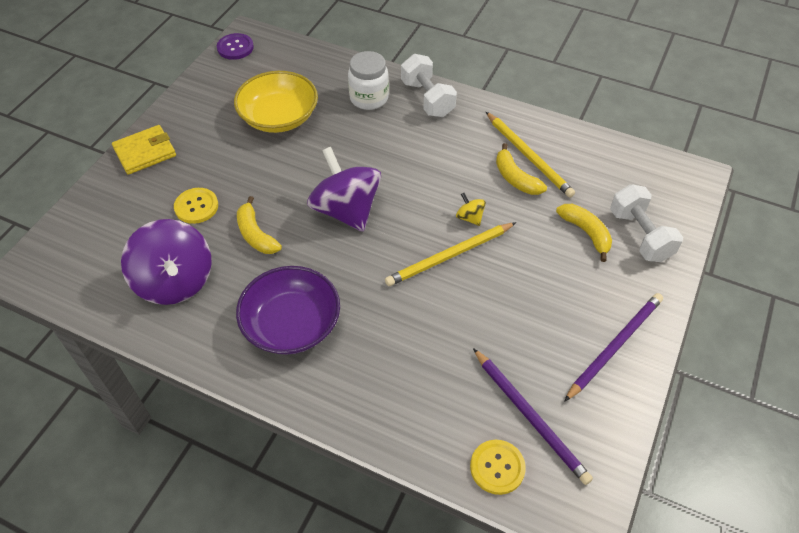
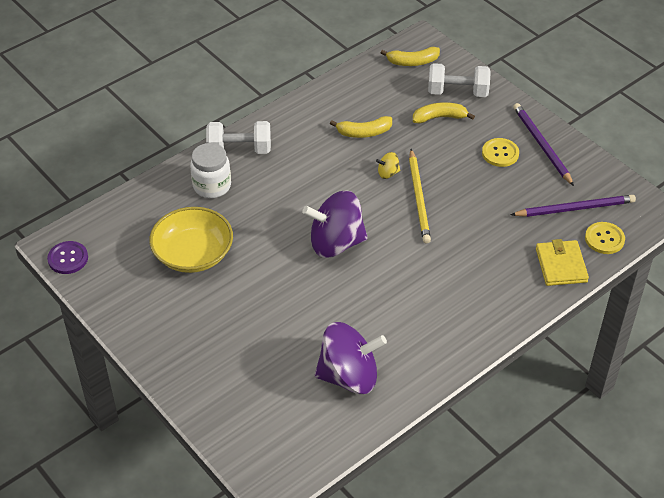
camera: 65 degrees left, 5 degrees down
(145, 152) = (173, 364): yellow wallet -> yellow wallet (561, 265)
(196, 206) = (270, 341): yellow button -> yellow button (500, 153)
(256, 234) = (327, 309): yellow banana -> yellow banana (412, 62)
(291, 324) = (433, 311): purple bowl -> none
(528, 156) = (346, 116): yellow pencil -> none

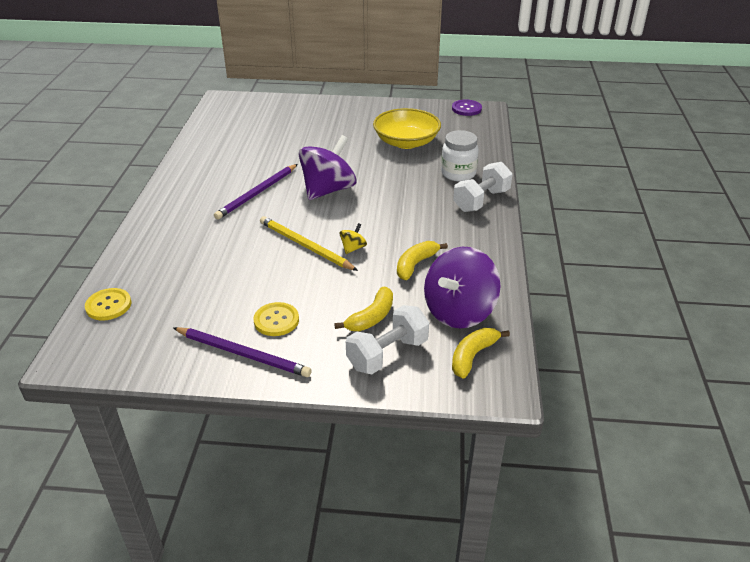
camera: 135 degrees right, 10 degrees down
(349, 376) = (232, 144): purple spinning top -> purple spinning top (459, 312)
(561, 265) = (136, 265): yellow wallet -> none
(575, 208) = (157, 315): purple pencil -> purple pencil (257, 193)

